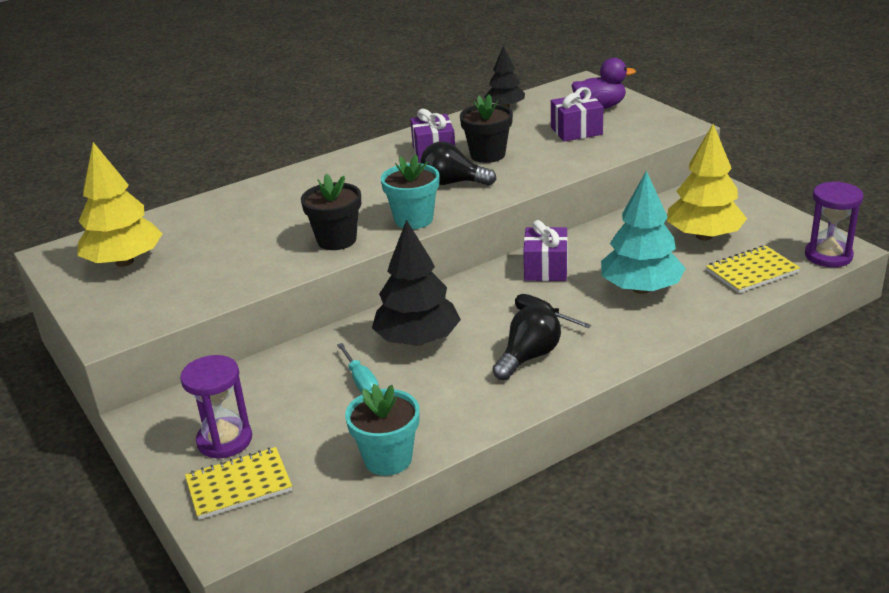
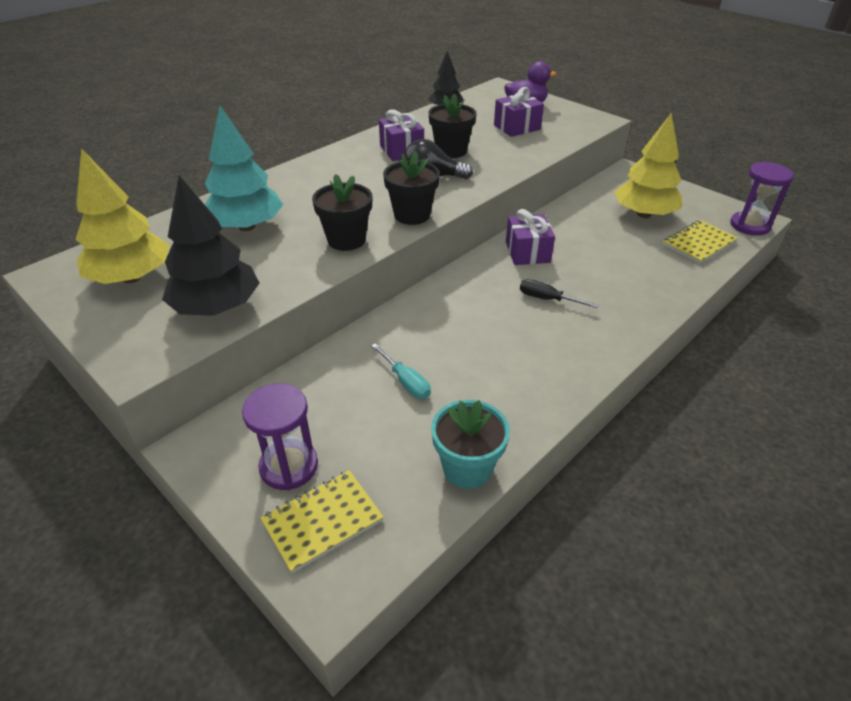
camera: 15 degrees left, 10 degrees up
(413, 219) = (412, 215): turquoise flower pot -> black flower pot
(417, 340) = (443, 332): black tree -> black tree (217, 307)
(528, 357) = (552, 341): black light bulb -> none
(641, 288) = (617, 265): turquoise tree -> turquoise tree (247, 226)

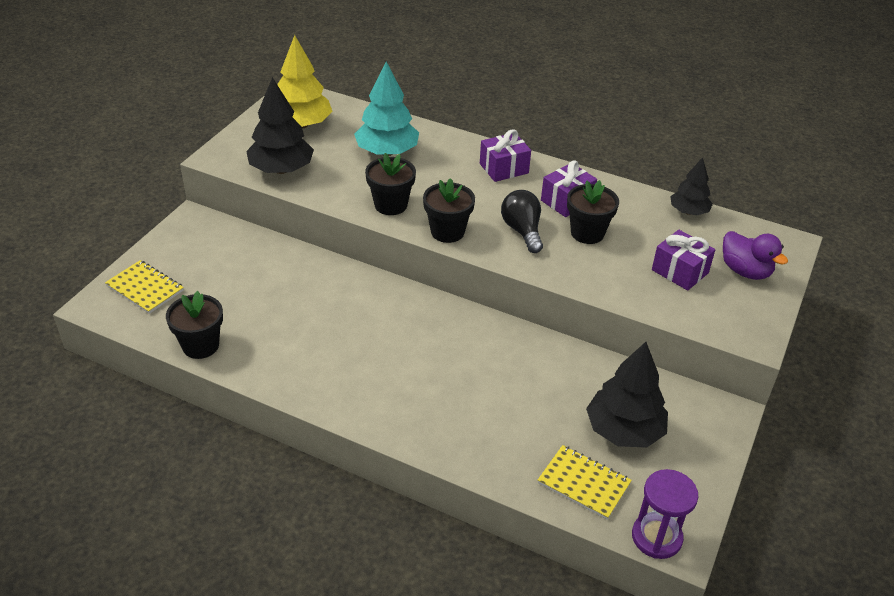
camera: 70 degrees right, 0 degrees up
(289, 466) = (185, 262): purple hourglass -> none
(406, 382) = (279, 298): turquoise screwdriver -> none
(467, 468) = (200, 345): turquoise flower pot -> black flower pot
(527, 252) = (493, 342): purple gift -> purple gift (504, 168)
(546, 299) = (419, 365): black screwdriver -> none
(644, 214) = (624, 430): yellow tree -> black tree

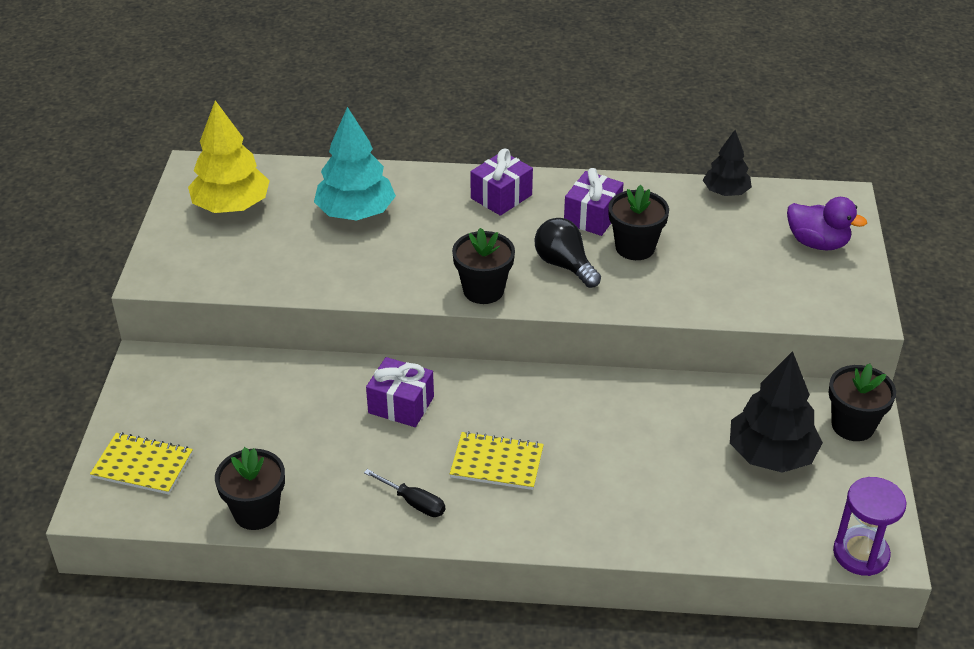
camera: 20 degrees left, 0 degrees up
(281, 169) = (243, 270): black tree -> none
(317, 376) = (414, 503): none -> black screwdriver
(390, 205) = (400, 277): black flower pot -> black flower pot (853, 425)
(584, 483) = (761, 523): yellow notebook -> yellow notebook (497, 463)
(680, 271) = (753, 263): purple gift -> purple gift (401, 405)

